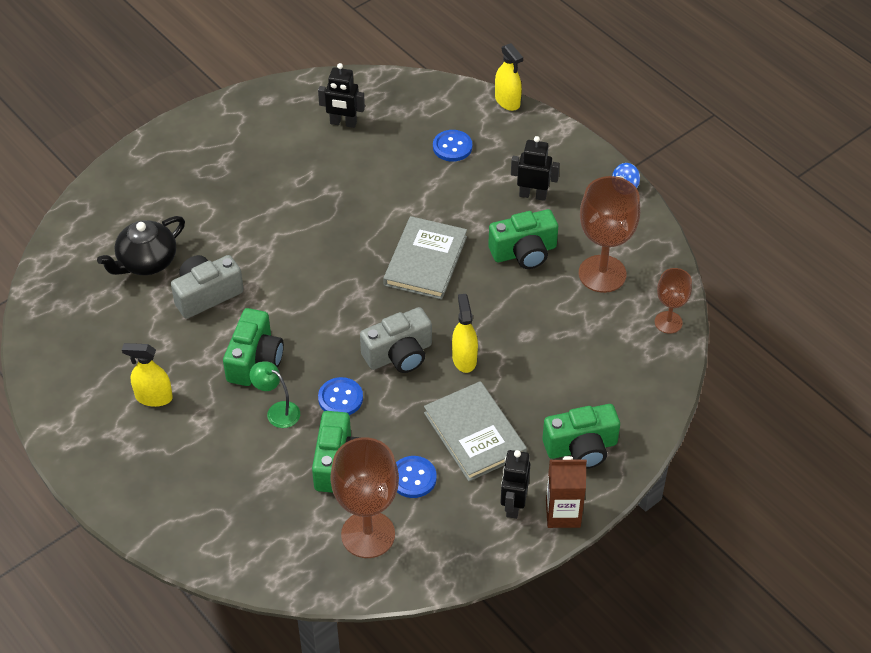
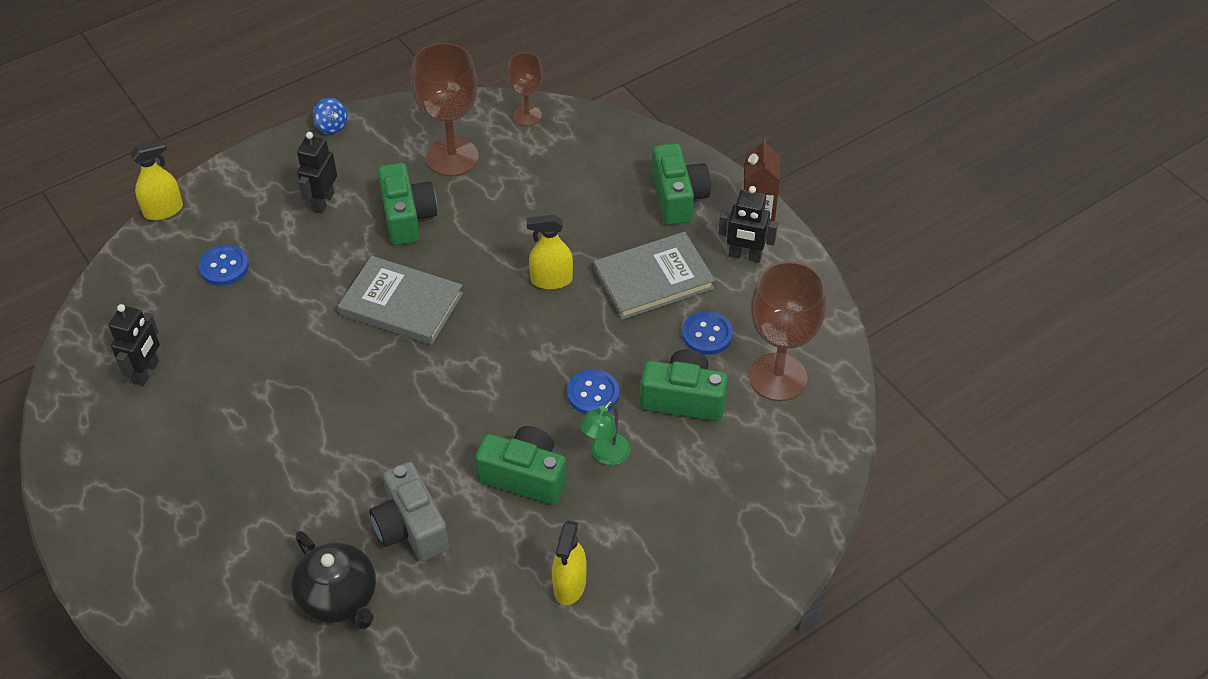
camera: 85 degrees left, 0 degrees up
(399, 354) = (537, 336): grey camera -> none

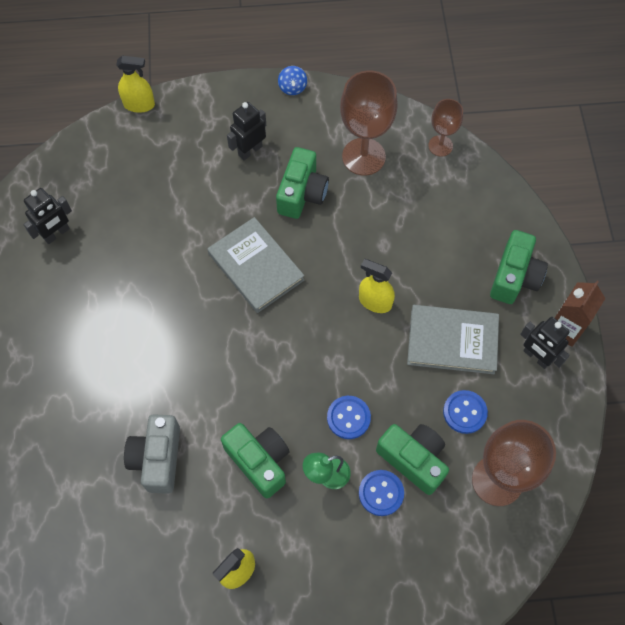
camera: 30 degrees right, 15 degrees up
(224, 267) = (153, 172): blue button -> blue button (381, 493)
(339, 597) = (79, 487): black teapot -> none

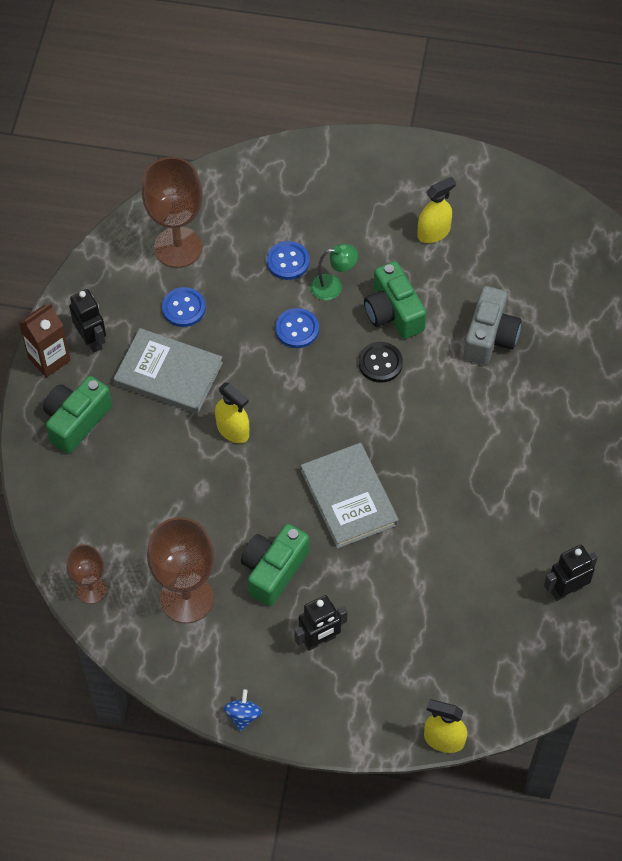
camera: 165 degrees left, 5 degrees down
(259, 402) = (380, 363): none -> black button
(413, 459) = (248, 281): green camera -> none

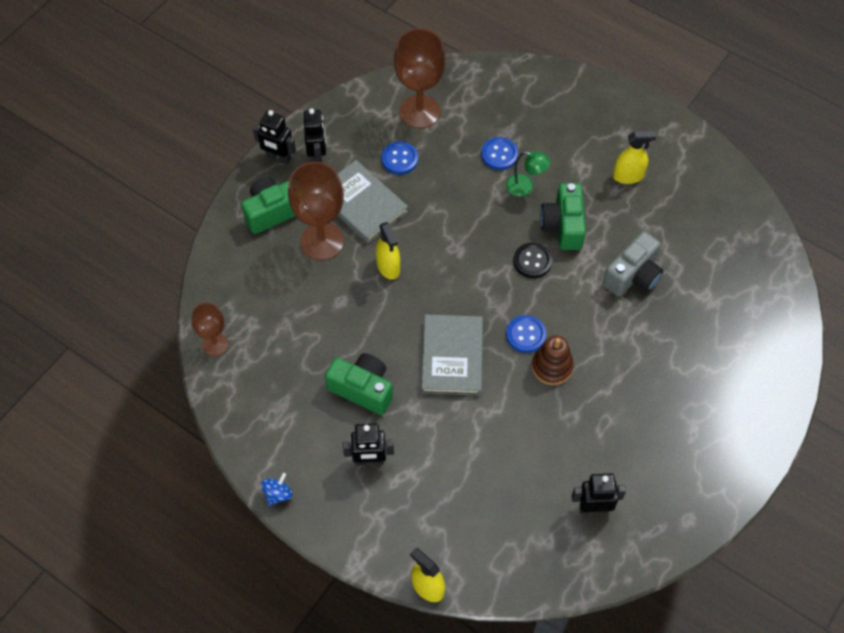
camera: 25 degrees right, 0 degrees up
(49, 359) = (278, 158): brown carton -> black robot
(187, 598) = (283, 382): brown goblet -> brown goblet (322, 241)
(273, 570) = (362, 389): green camera -> green camera turned 60 degrees clockwise
(297, 329) = (479, 209): blue button -> blue button (525, 335)
(455, 465) = (552, 367): none -> brown stacking toy

